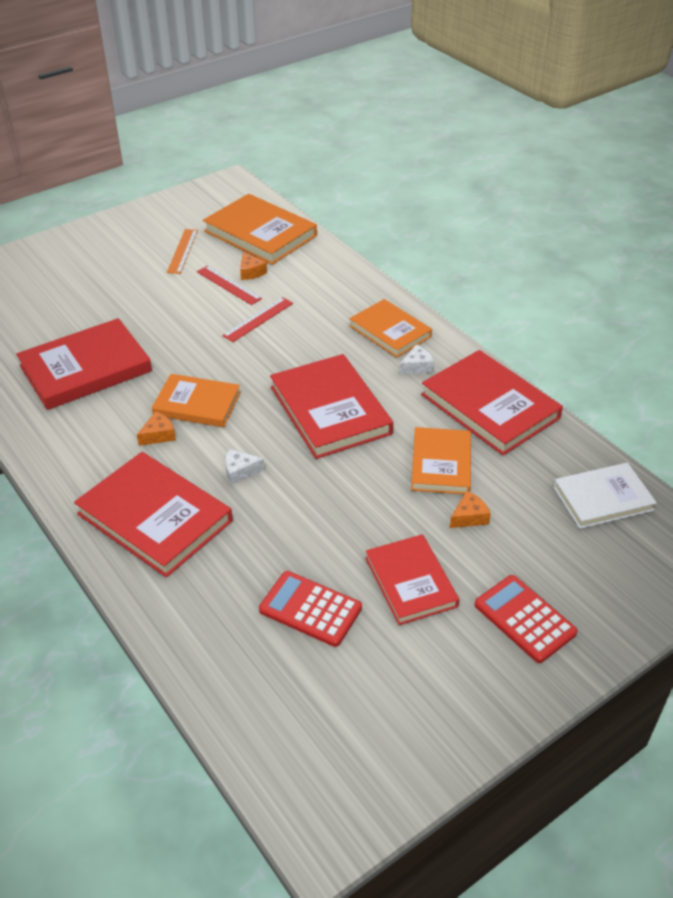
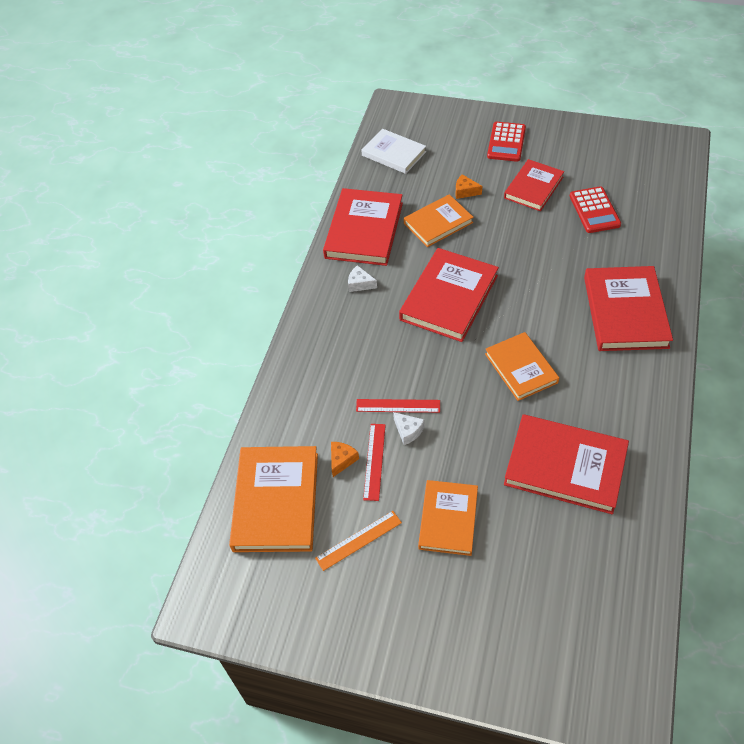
camera: 125 degrees left, 10 degrees up
(158, 435) = (569, 364): orange cheese -> none
(240, 471) = (547, 301): white cheese -> white cheese (408, 431)
(390, 331) = (334, 321): orange book -> orange book (448, 519)

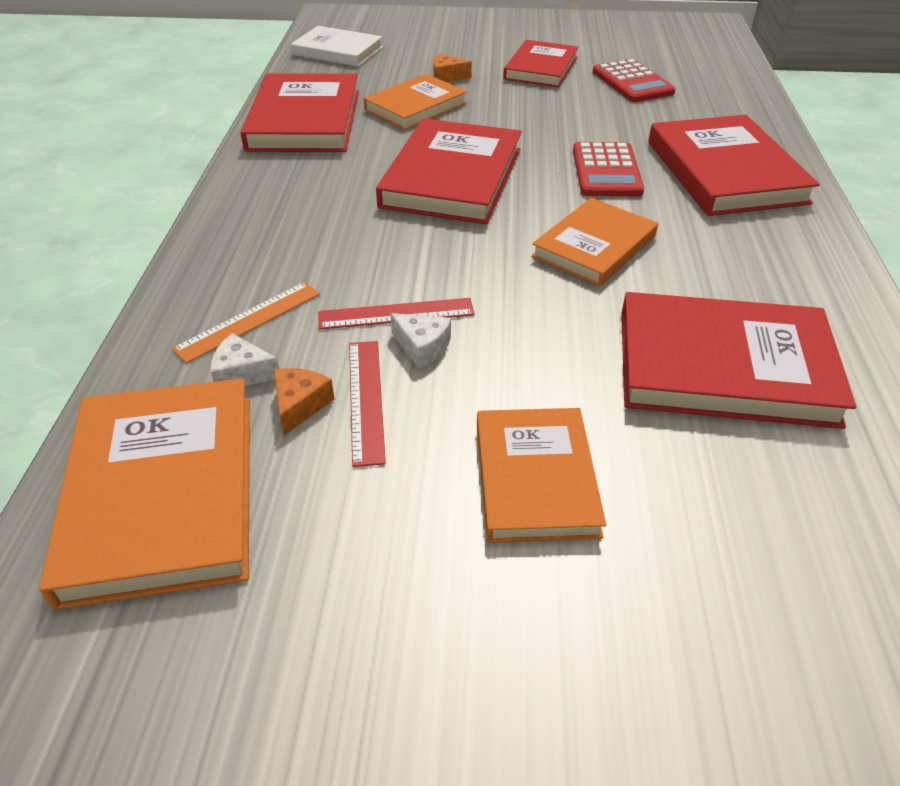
camera: 15 degrees left, 10 degrees down
(358, 540) = (353, 543): orange ruler -> orange ruler (249, 321)
(360, 284) = (306, 173): white cheese -> white cheese (242, 373)
(506, 142) = (490, 34): red calculator -> red calculator (606, 171)
(521, 368) = (594, 246): orange book -> orange book turned 75 degrees clockwise

